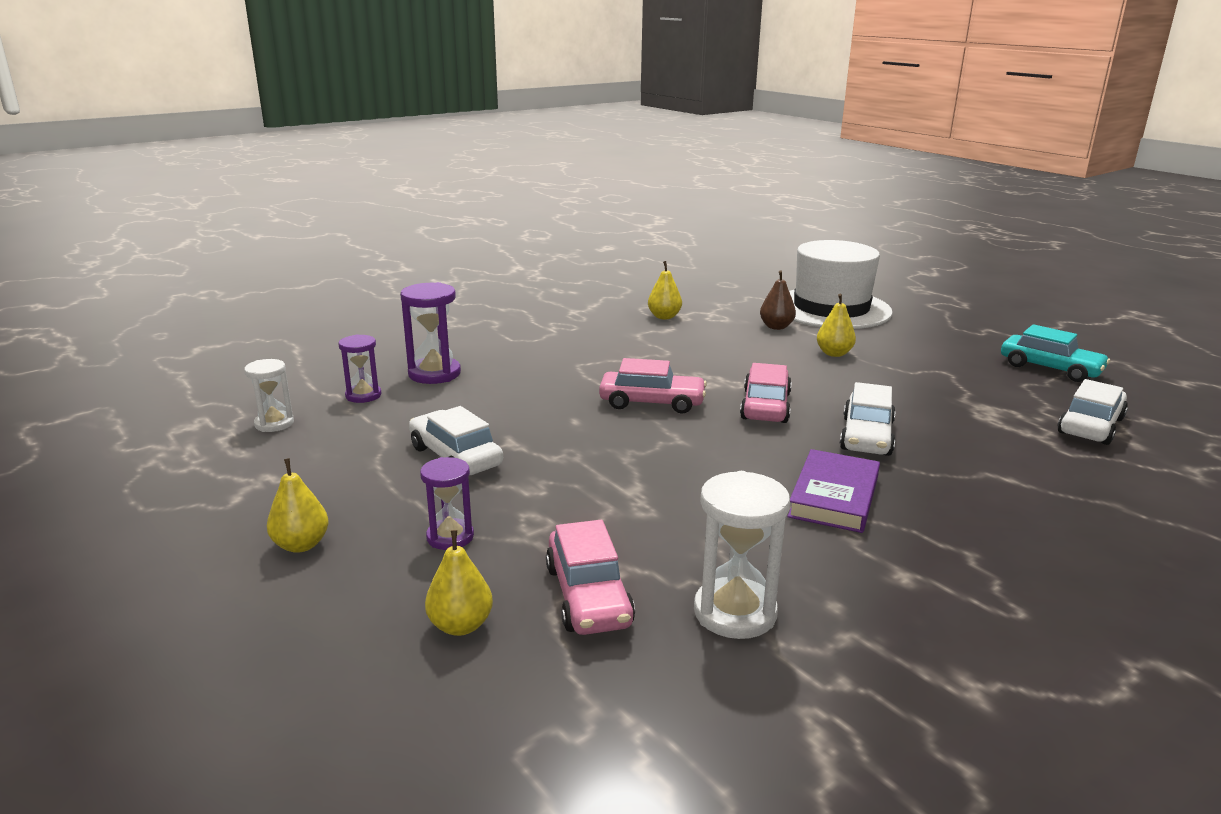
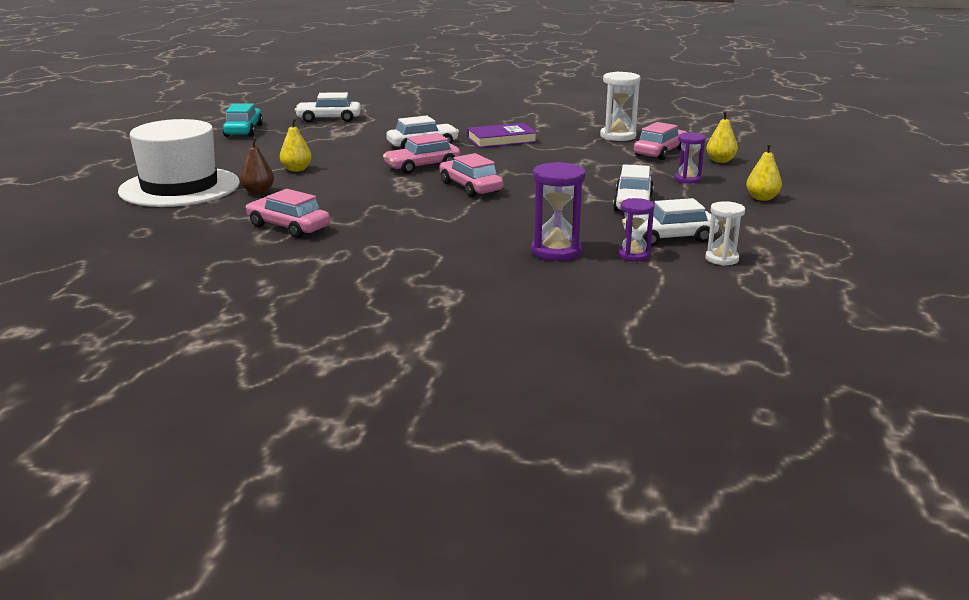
camera: 130 degrees left, 0 degrees up
(353, 427) = (669, 238): none -> white car
(664, 317) = (288, 227): yellow pear -> pink car

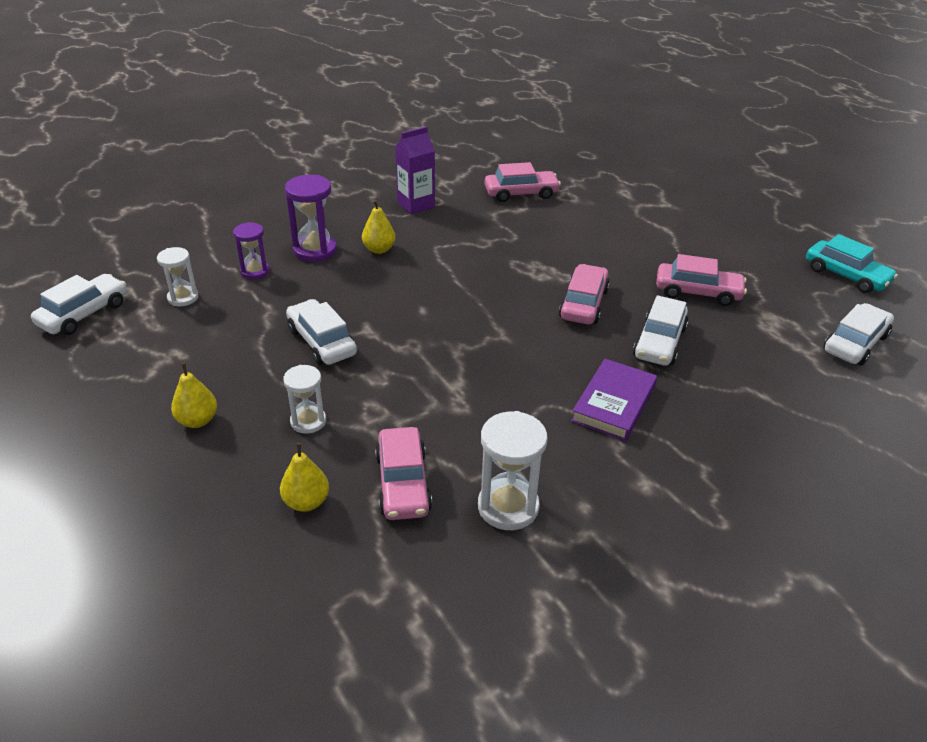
camera: 135 degrees right, 15 degrees up
(180, 187) = (672, 191): white hat -> none
(258, 192) = (617, 211): brown pear -> none
(296, 169) = (659, 246): yellow pear -> yellow pear (379, 249)
(398, 252) = (416, 205): none -> purple carton
(470, 187) = (489, 294): pink car -> pink car (697, 292)
(669, 238) = (244, 305): white car -> white car (84, 314)
(687, 179) = (308, 421): purple hourglass -> white hourglass

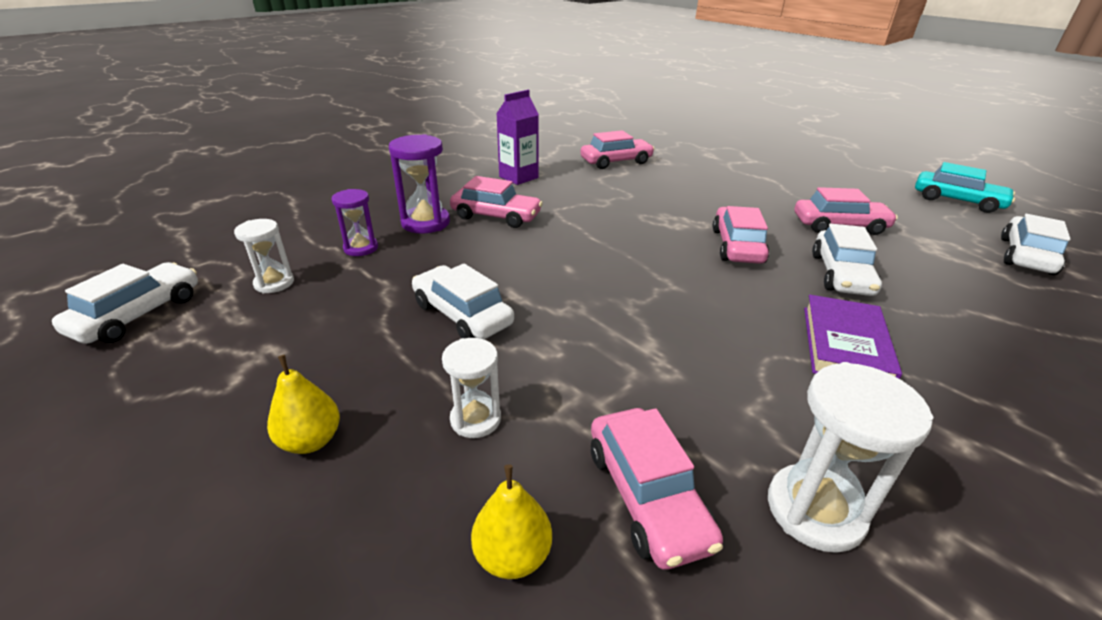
camera: 10 degrees left, 5 degrees down
(379, 249) = (496, 216): yellow pear -> pink car

